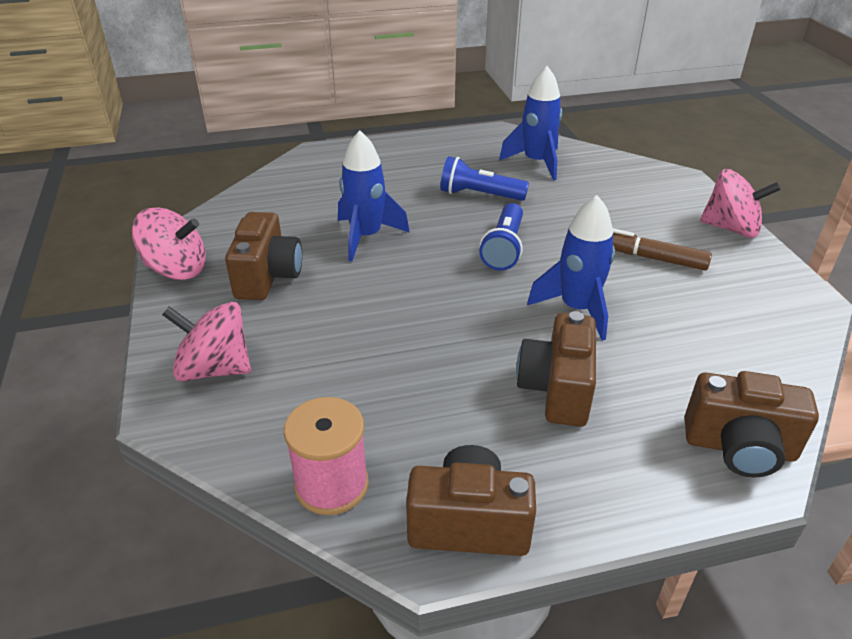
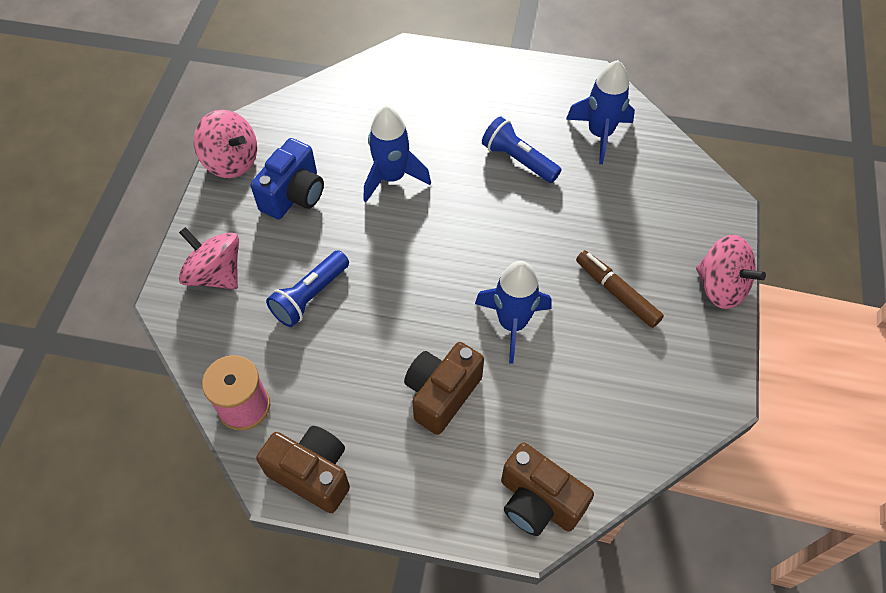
camera: 25 degrees right, 20 degrees up
(268, 277) = (294, 195): brown camera -> blue camera
(504, 248) = (497, 234): blue flashlight -> blue flashlight (310, 296)

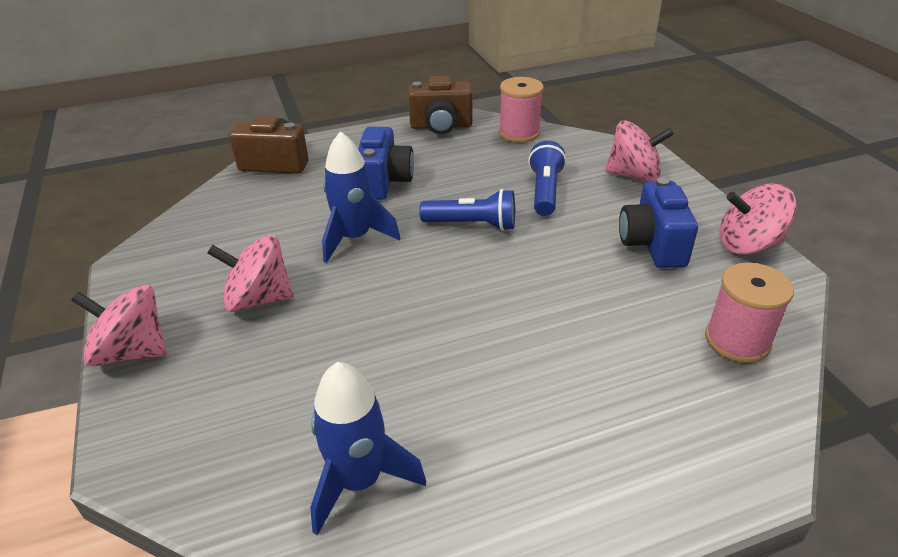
camera: 150 degrees right, 20 degrees down
(332, 107) = (737, 340): none -> pink spool
(392, 177) = (580, 299): blue rocket -> none
(441, 394) = (384, 182): brown camera -> blue camera
(518, 160) = (454, 385): blue flashlight -> blue flashlight (472, 224)
(617, 293) = (258, 299): brown marker -> pink spinning top

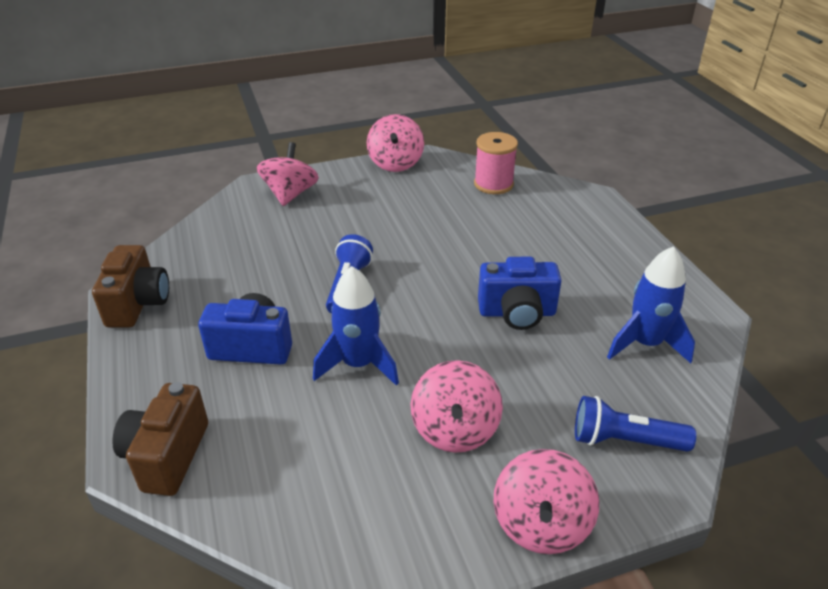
camera: 90 degrees left, 0 degrees up
(519, 133) = (183, 249): pink spool -> none
(544, 191) = (302, 241): blue flashlight -> blue flashlight (624, 441)
(652, 244) = (391, 199): blue camera -> blue camera (517, 313)

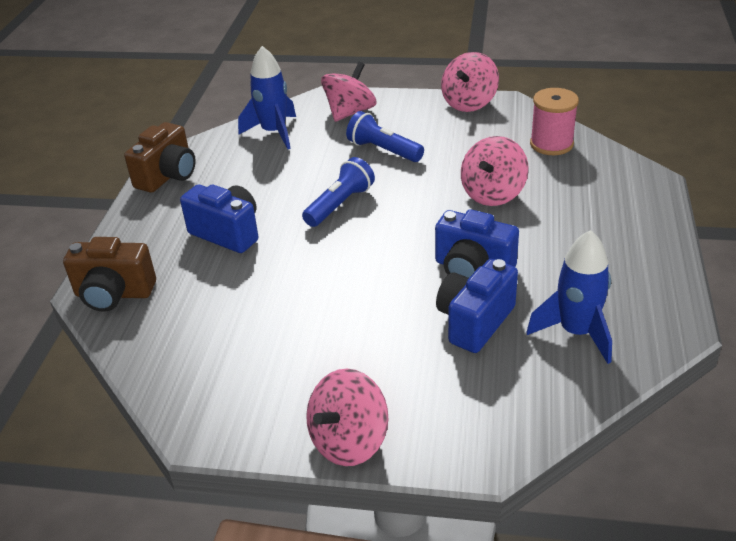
camera: 30 degrees right, 0 degrees up
(167, 456) = (114, 294): brown camera -> brown camera turned 120 degrees counterclockwise
(358, 364) = (299, 271): blue rocket -> blue rocket (274, 132)
(455, 429) = (337, 346): pink spinning top -> pink spinning top (493, 193)
(558, 362) = (475, 322): none -> blue camera
(624, 441) = (479, 406): blue flashlight -> blue flashlight (383, 150)

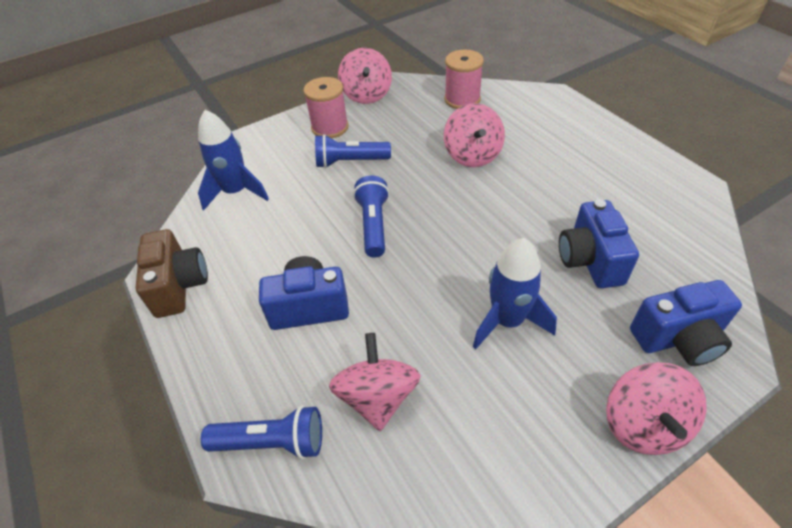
camera: 40 degrees left, 10 degrees up
(114, 294) = (272, 442): brown camera -> blue flashlight
(350, 112) = (282, 143): pink spinning top -> pink spinning top (377, 397)
(402, 116) = (330, 127): none -> pink spool
(472, 269) = (535, 220): blue camera -> blue camera (678, 339)
(576, 332) = (655, 226): blue rocket -> blue rocket (507, 321)

